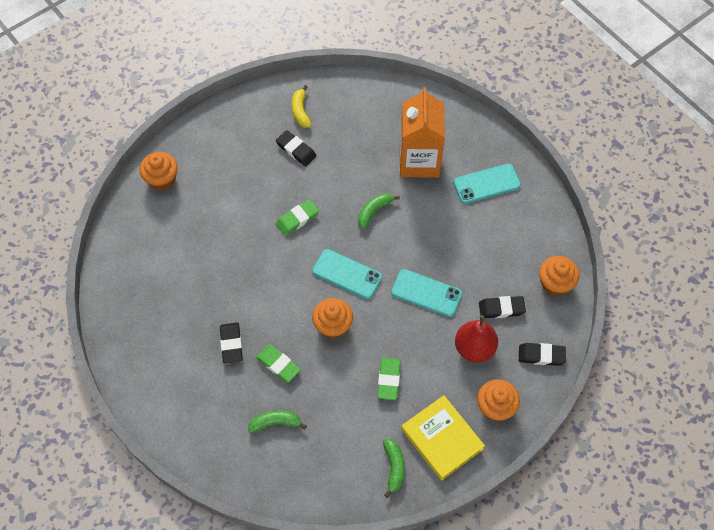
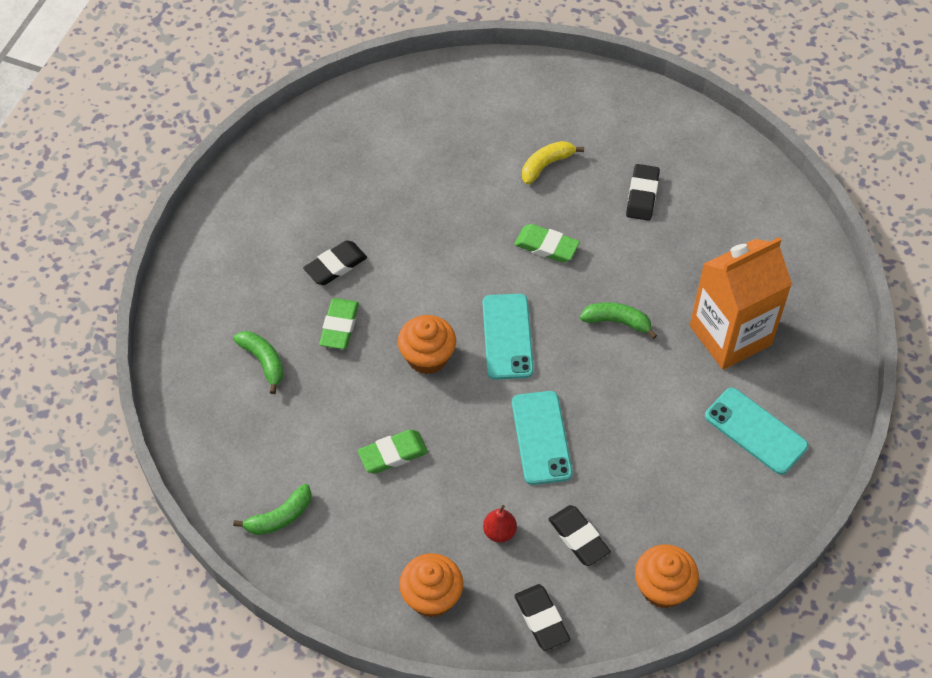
camera: 60 degrees right, 5 degrees down
(162, 179) = (501, 86): orange cupcake -> none
(300, 111) = (702, 171): yellow banana -> yellow banana (546, 165)
(442, 439) = (349, 553): yellow book -> none
(474, 348) = (499, 532): red pear -> red pear, size x0.53

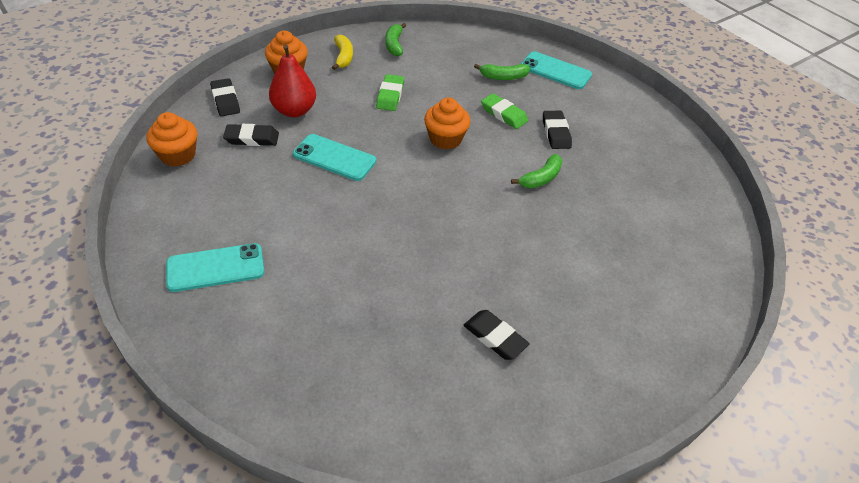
camera: 120 degrees right, 10 degrees down
(499, 532) = (294, 111): red pear -> red pear, size x1.90
(507, 337) = (426, 181): turquoise phone -> turquoise phone (555, 71)
(541, 619) = (225, 100): black eraser -> black eraser turned 60 degrees clockwise
(546, 165) = (575, 289): yellow banana -> yellow banana (343, 57)
(546, 246) = (489, 244): green eraser -> none
(617, 322) = (384, 245): green banana -> green banana (541, 178)
(730, 335) = (306, 307): orange carton -> none

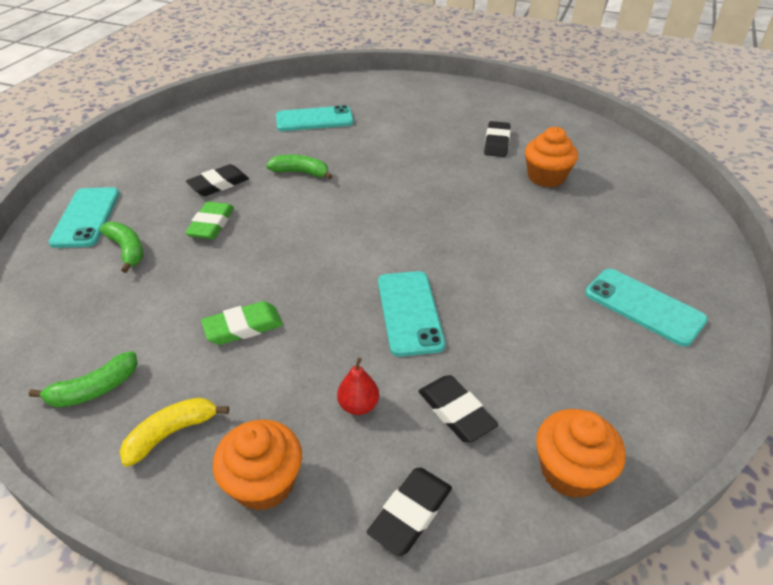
camera: 120 degrees left, 5 degrees down
(294, 111) = (358, 405): red pear -> red pear, size x0.53
(445, 139) = (294, 246): orange cupcake -> orange cupcake (546, 177)
(636, 225) = (314, 119): none -> turquoise phone

